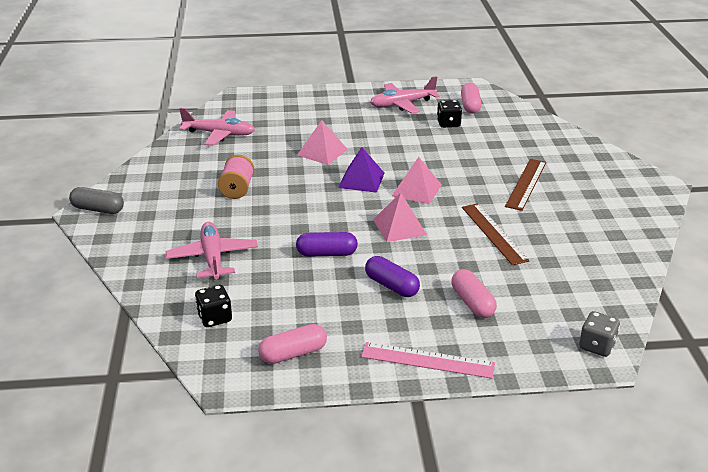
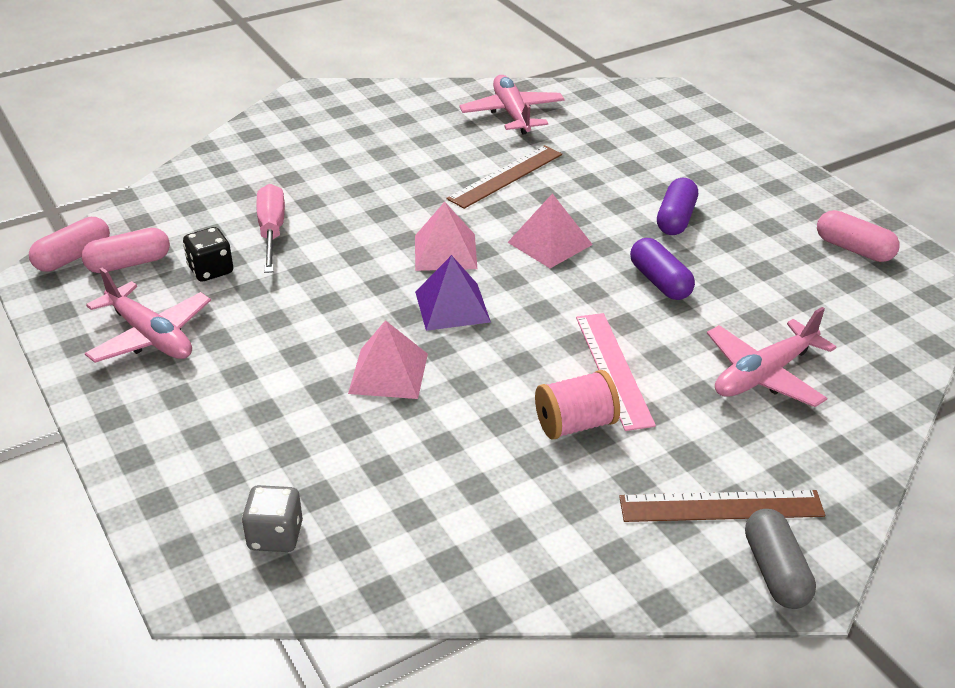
camera: 115 degrees left, 5 degrees up
(214, 318) = (867, 324): black dice -> none
(219, 134) = (398, 534): pink plane -> pink plane (512, 113)
(427, 360) = (769, 171): pink ruler -> pink ruler (614, 369)
(472, 303) = (653, 165): pink capsule -> pink capsule (73, 257)
(476, 144) = (271, 232): none -> pink screwdriver
(526, 184) = (366, 175): brown ruler -> brown ruler (721, 507)
(597, 346) = (651, 95): grey dice -> grey dice (275, 536)

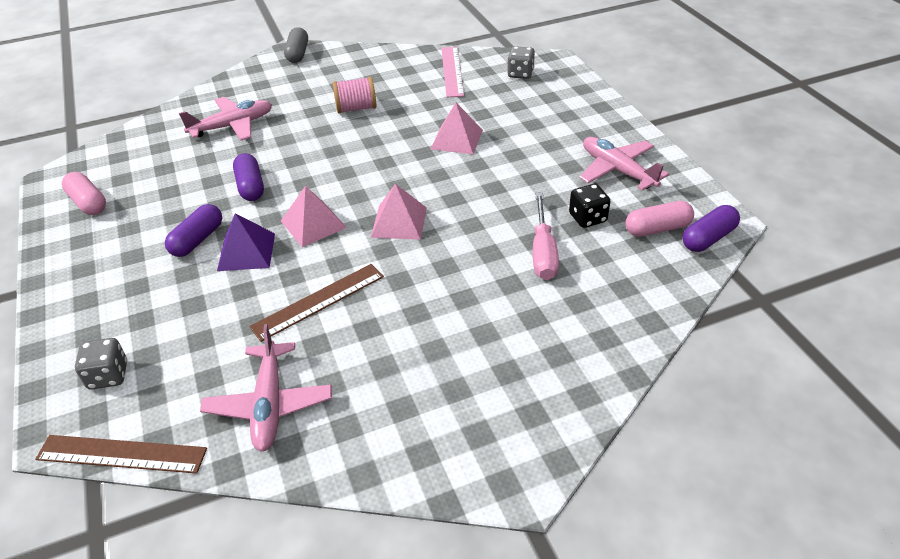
camera: 170 degrees left, 5 degrees up
(73, 257) = (708, 238): pink capsule -> purple capsule
(452, 306) = (406, 178): purple pyramid -> purple pyramid (246, 251)
(614, 369) = (318, 134): pink ruler -> pink ruler (452, 71)
(662, 120) = (108, 375): none -> grey dice
(721, 507) = (304, 74): brown ruler -> brown ruler (122, 454)

